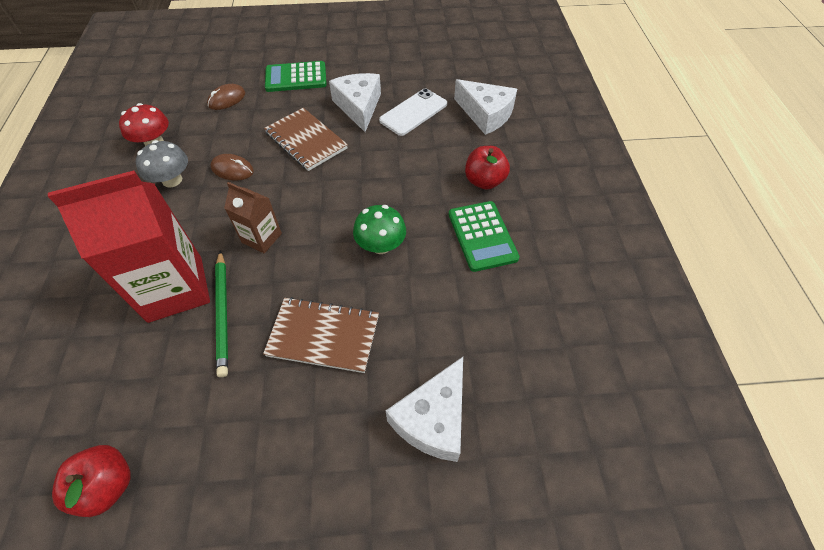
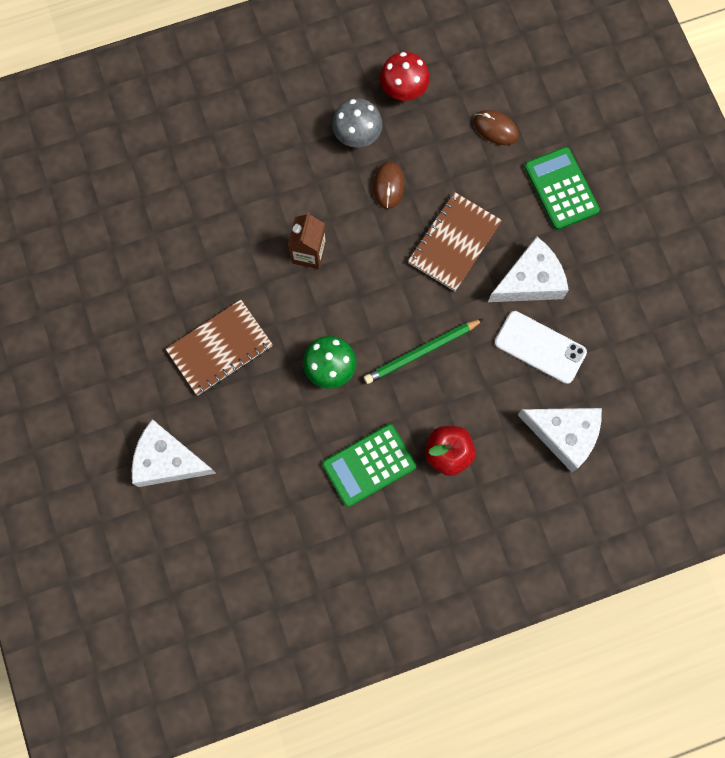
camera: 75 degrees right, 20 degrees up
(107, 485) = (67, 242): red apple -> none
(175, 289) = (234, 204): red carton -> none
(223, 313) = (220, 256): green pencil -> green pencil (421, 352)
(323, 336) = (220, 348): brown notebook -> brown notebook turned 60 degrees clockwise
(486, 114) = (564, 434): white cheese -> white cheese turned 90 degrees counterclockwise

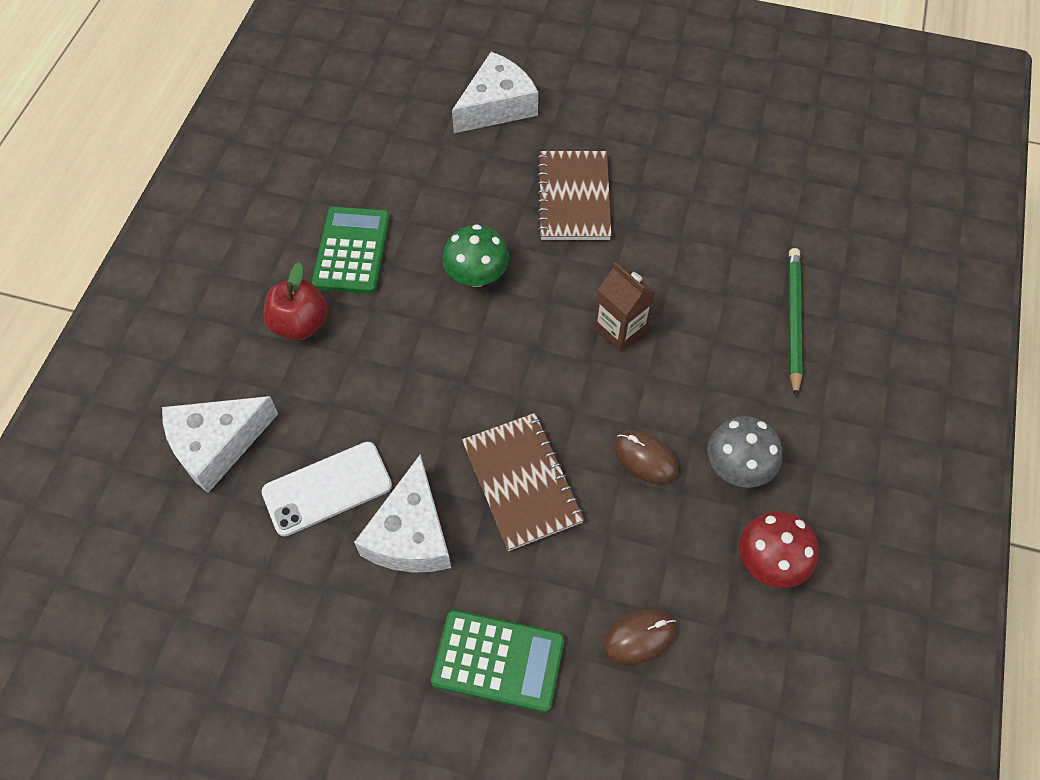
camera: 125 degrees right, 15 degrees down
(421, 352) = (423, 366): green pencil -> green pencil (793, 320)

